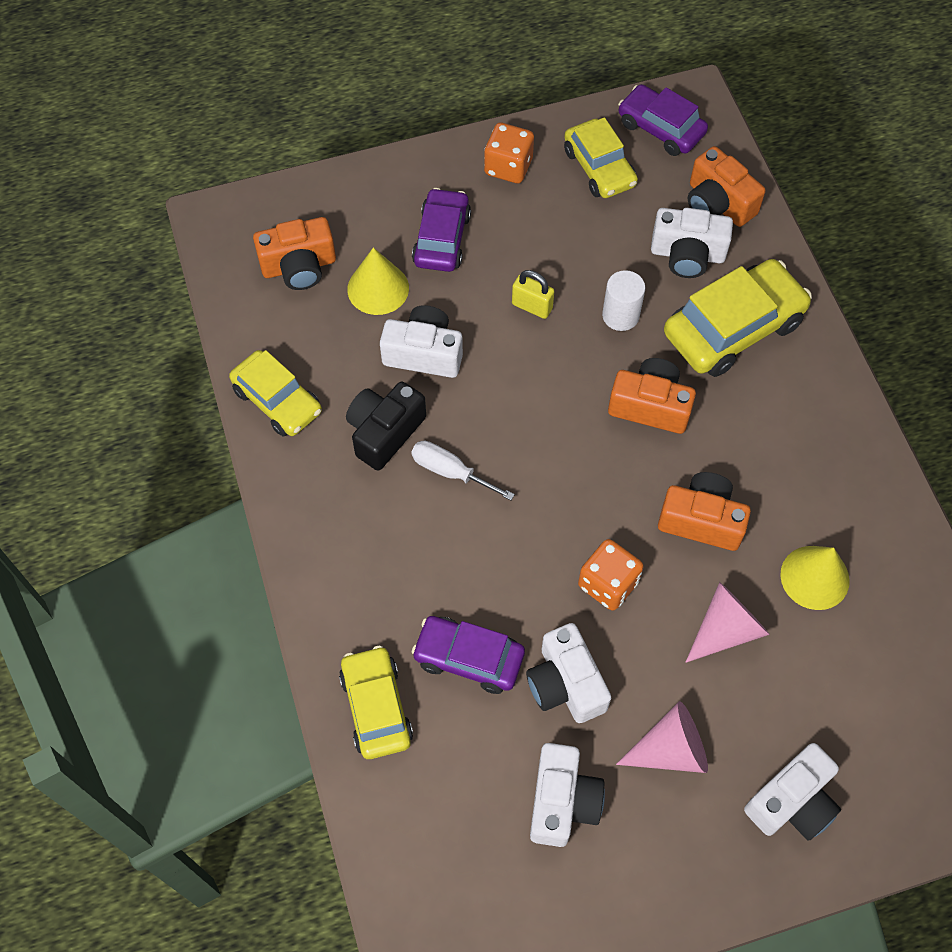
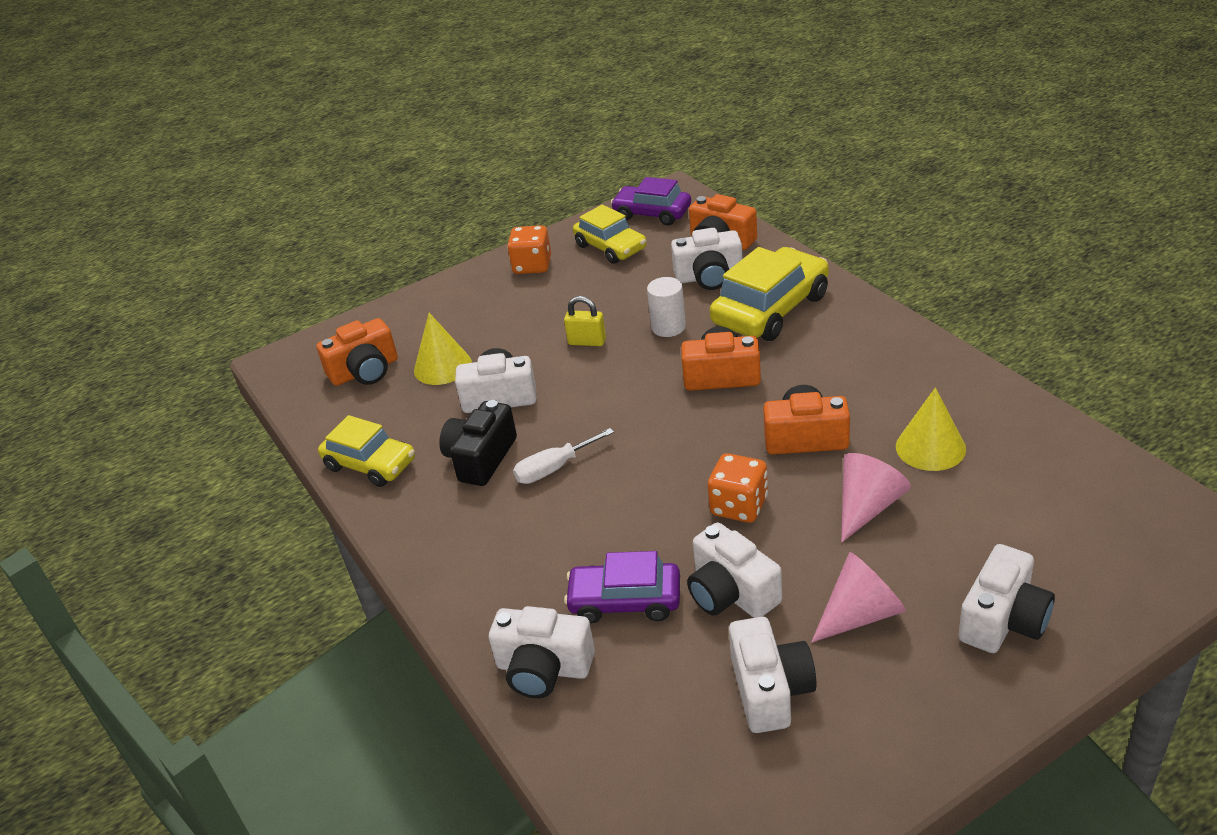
camera: 10 degrees left, 25 degrees down
(376, 707) = (543, 668): yellow car -> white camera
(441, 239) = (490, 322): purple car -> none
(450, 471) = (554, 468): white screwdriver -> white screwdriver turned 45 degrees counterclockwise

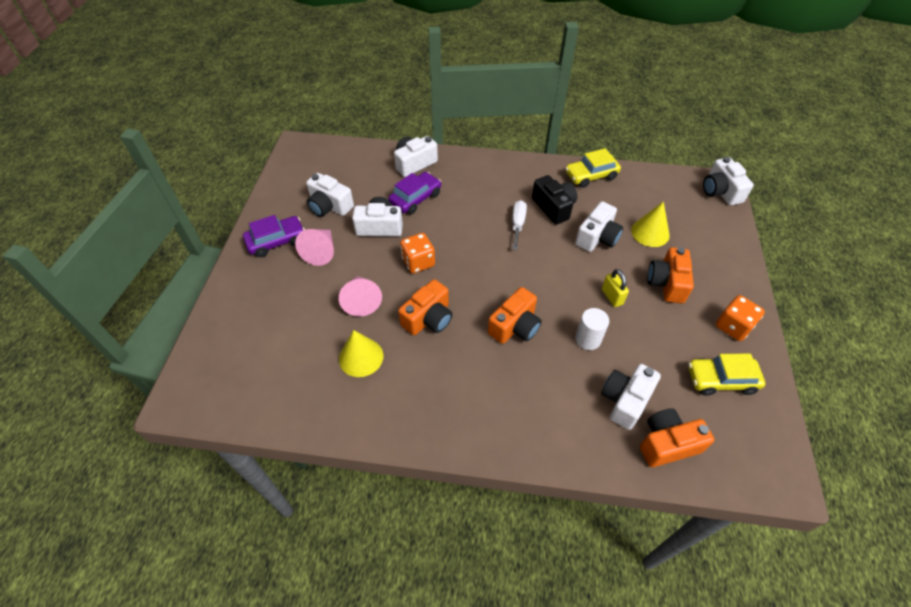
camera: 125 degrees right, 15 degrees up
(365, 371) = (676, 206): orange camera -> orange camera (667, 283)
(587, 342) = (612, 297): yellow padlock -> yellow padlock turned 75 degrees counterclockwise
(652, 213) = (754, 438): purple car -> purple car (276, 241)
(770, 309) = (552, 399): yellow car -> none
(1003, 620) = (261, 287): white camera -> white camera (720, 191)

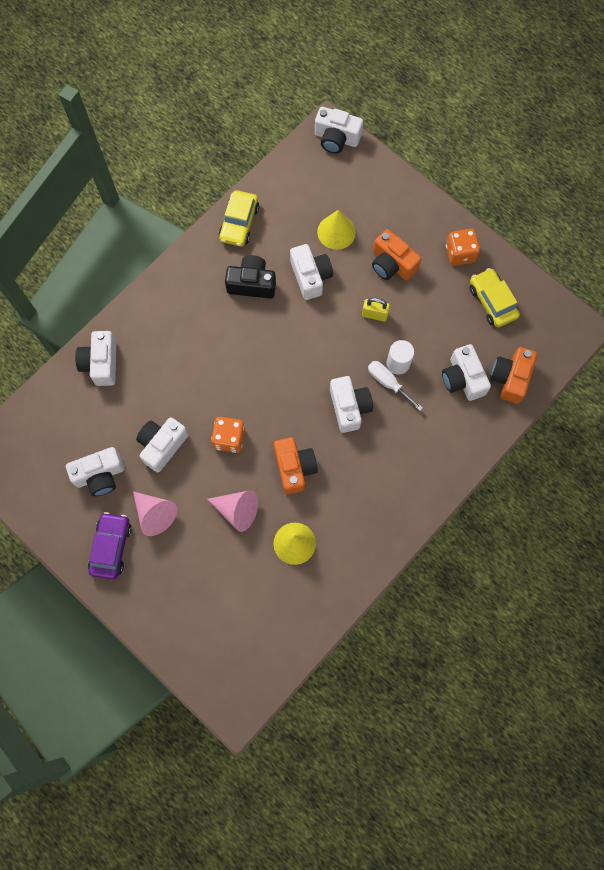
camera: 55 degrees left, 20 degrees up
(415, 198) = (150, 392): purple car -> none
(515, 326) = (349, 407): orange camera -> white camera
(517, 224) = (248, 328): white screwdriver -> white screwdriver (388, 383)
(721, 380) = (492, 302): yellow car -> yellow car turned 120 degrees clockwise

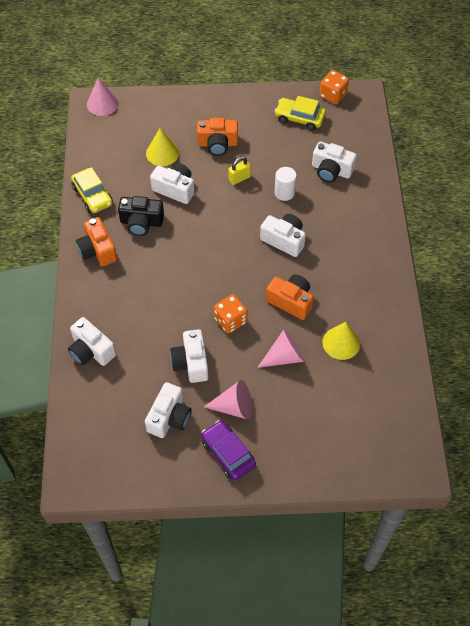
camera: 45 degrees left, 15 degrees down
(252, 284) = (141, 222): black camera -> black camera turned 135 degrees counterclockwise
(336, 138) = (102, 103): white camera -> pink cone
(388, 383) = (291, 208): white screwdriver -> none
(460, 253) = (251, 108): orange dice -> orange dice (333, 95)
(510, 378) = (357, 148): orange camera -> orange camera (97, 250)

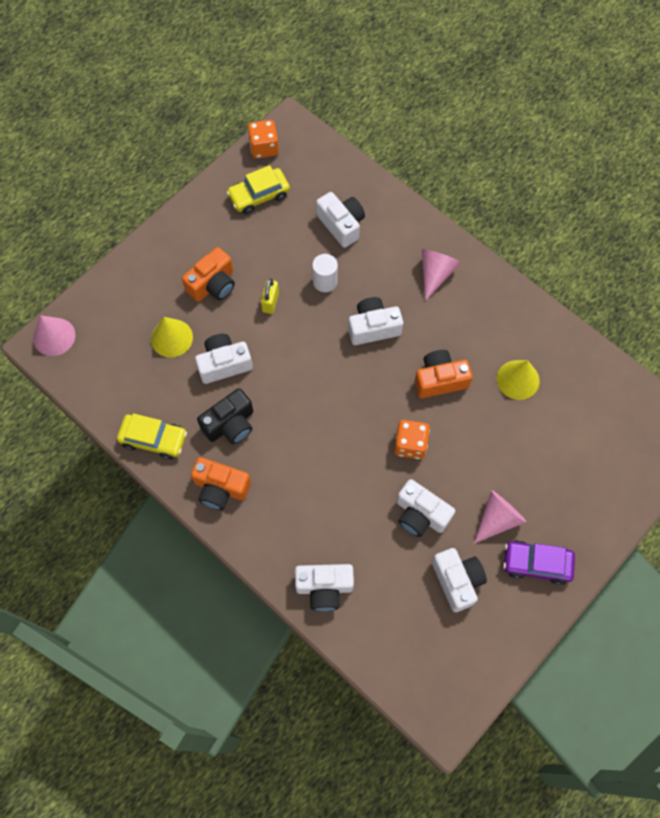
camera: 45 degrees left, 10 degrees up
(284, 356) = (488, 435): pink cone -> pink cone (435, 274)
(331, 170) = (341, 225): white camera -> white camera turned 105 degrees counterclockwise

